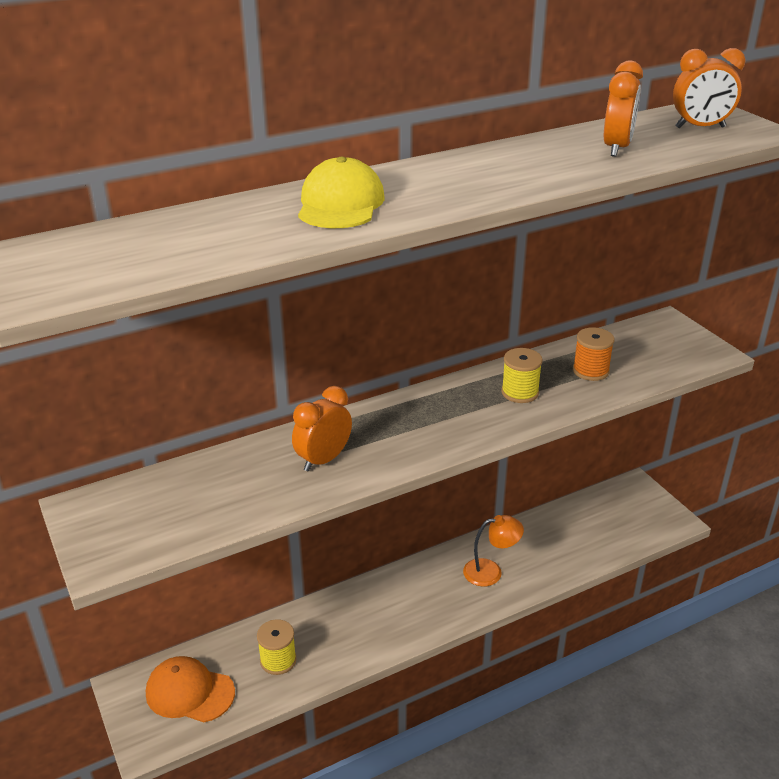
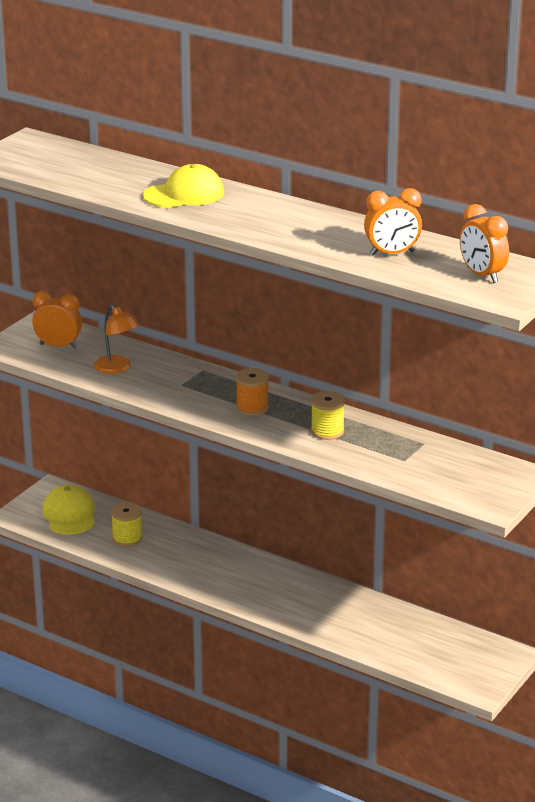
camera: 60 degrees right, 5 degrees down
(189, 692) = (69, 514): orange cap -> yellow cap
(323, 460) = (164, 381): orange clock -> orange clock (58, 346)
(491, 571) = (309, 604): orange lamp -> orange lamp (117, 368)
(590, 371) = (394, 454): orange spool -> orange spool (252, 408)

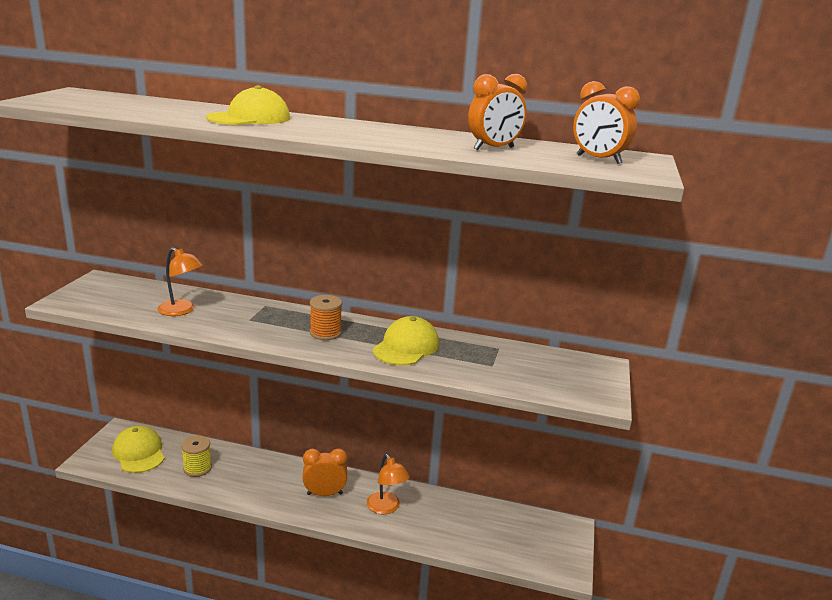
camera: 20 degrees left, 5 degrees down
(58, 346) = (118, 297): orange clock -> orange clock (324, 494)
(314, 605) = (386, 508): none -> orange lamp
(327, 431) = (406, 347): yellow spool -> yellow cap

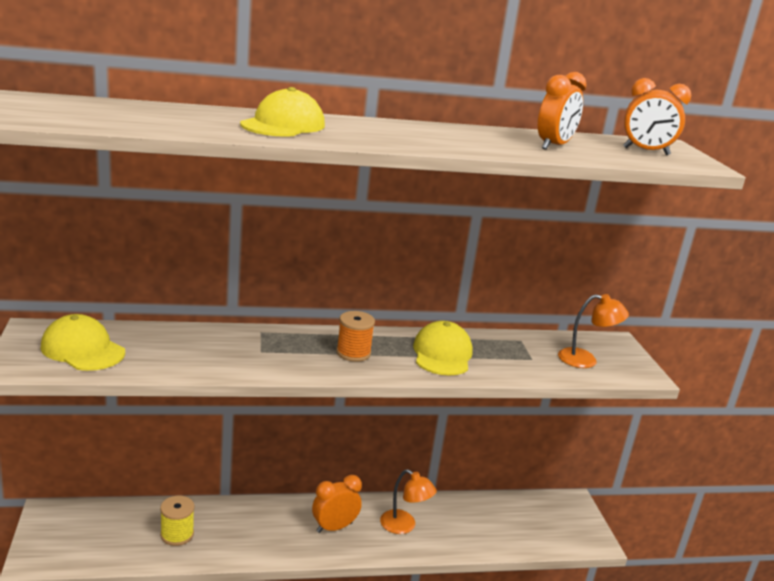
camera: 25 degrees left, 0 degrees up
(139, 453) = (92, 534): yellow cap -> yellow cap (83, 349)
(181, 311) = (176, 354): orange lamp -> orange lamp (586, 360)

